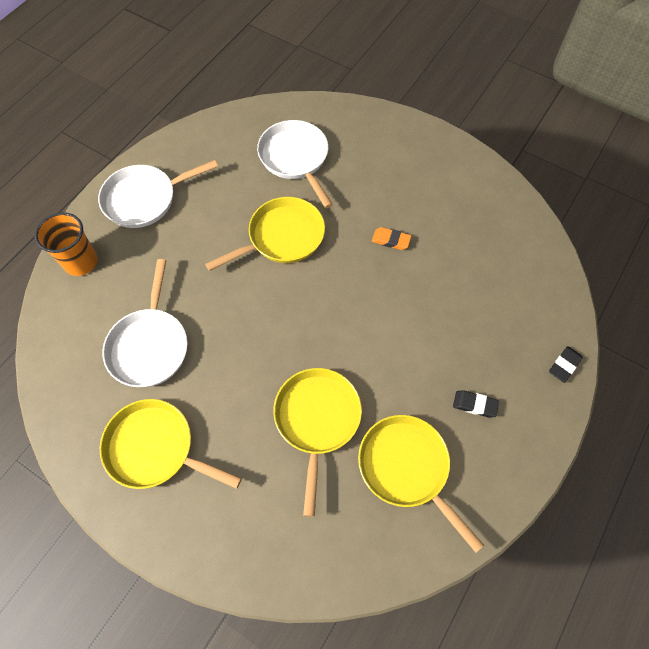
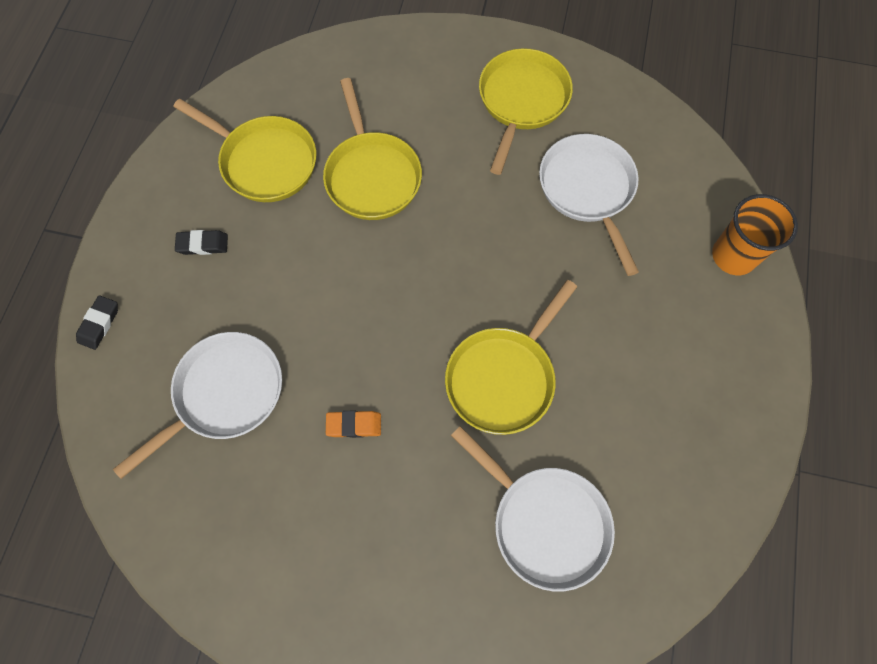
camera: 160 degrees right, 5 degrees up
(145, 199) = (718, 370): white pan -> white pan (224, 394)
(155, 448) = (521, 102): yellow pan -> yellow pan turned 75 degrees counterclockwise

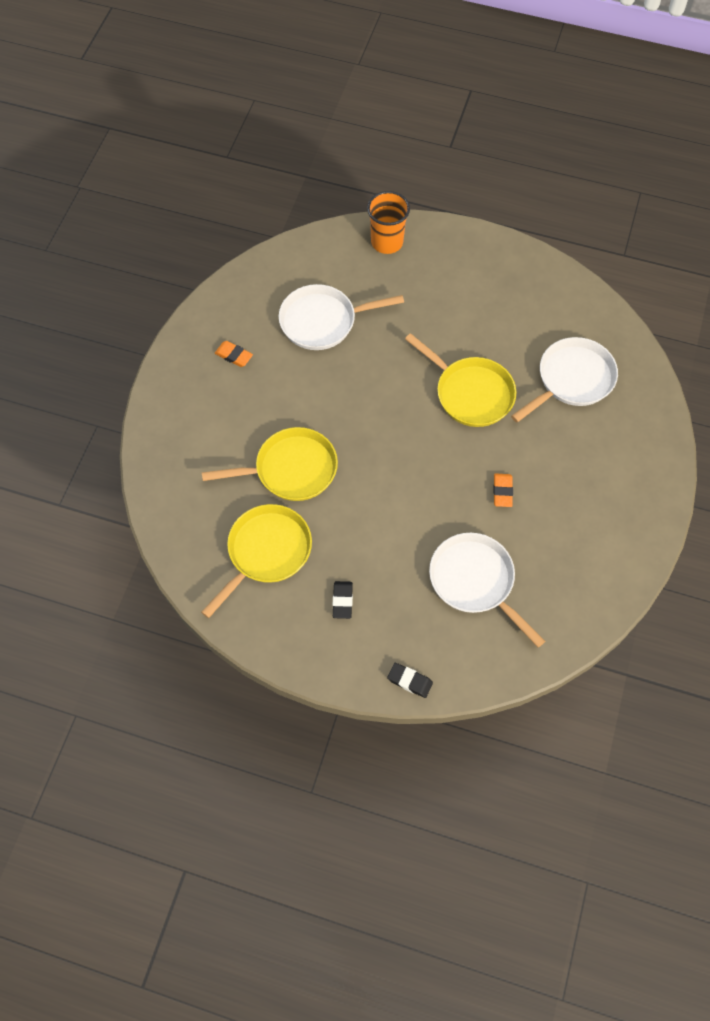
camera: 85 degrees left, 5 degrees down
(521, 102) = (234, 356): yellow pan -> orange eraser

